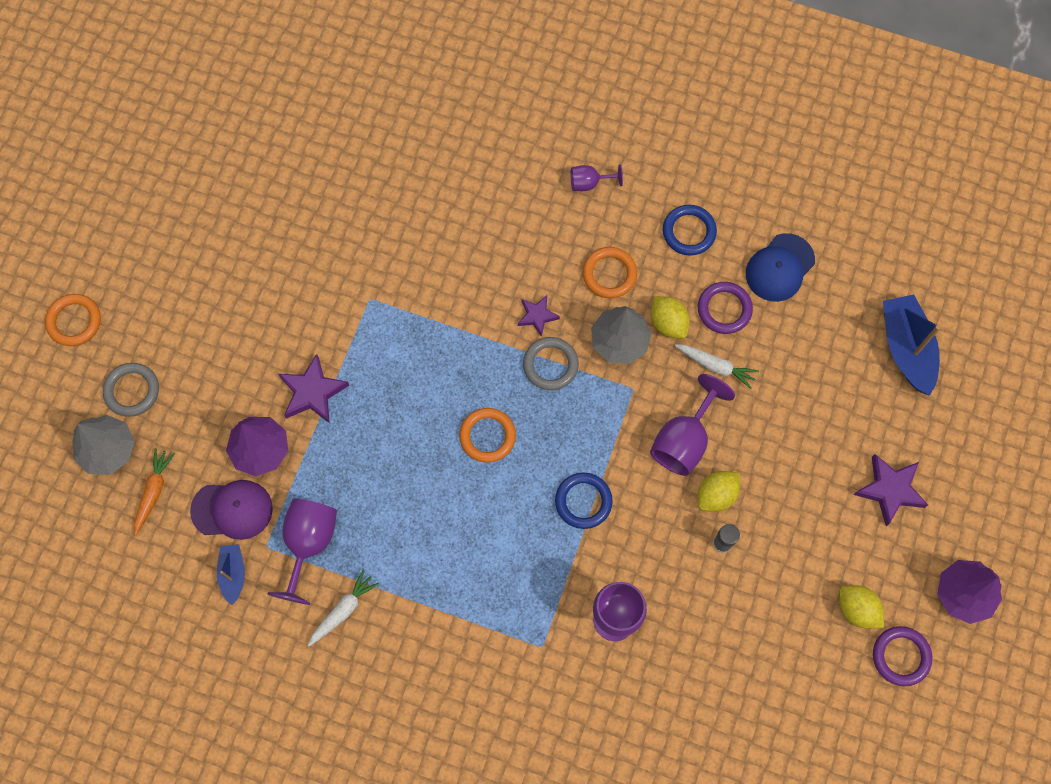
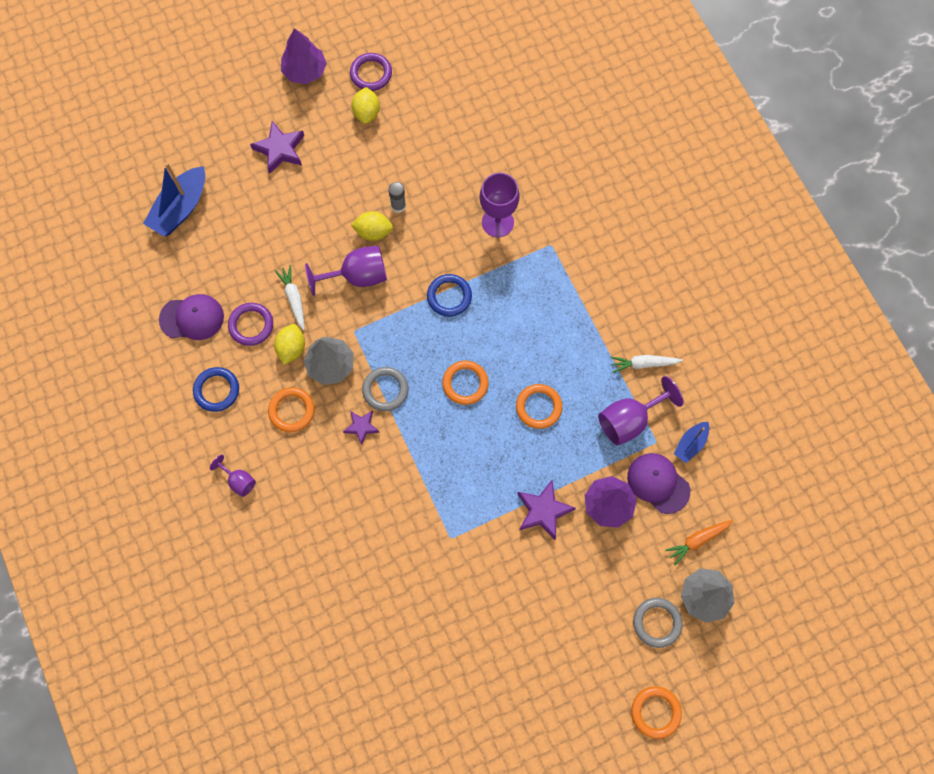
camera: 135 degrees left, 0 degrees up
(402, 477) = (538, 407): none -> orange ring
(779, 268) = (192, 318): blue cap -> purple cap

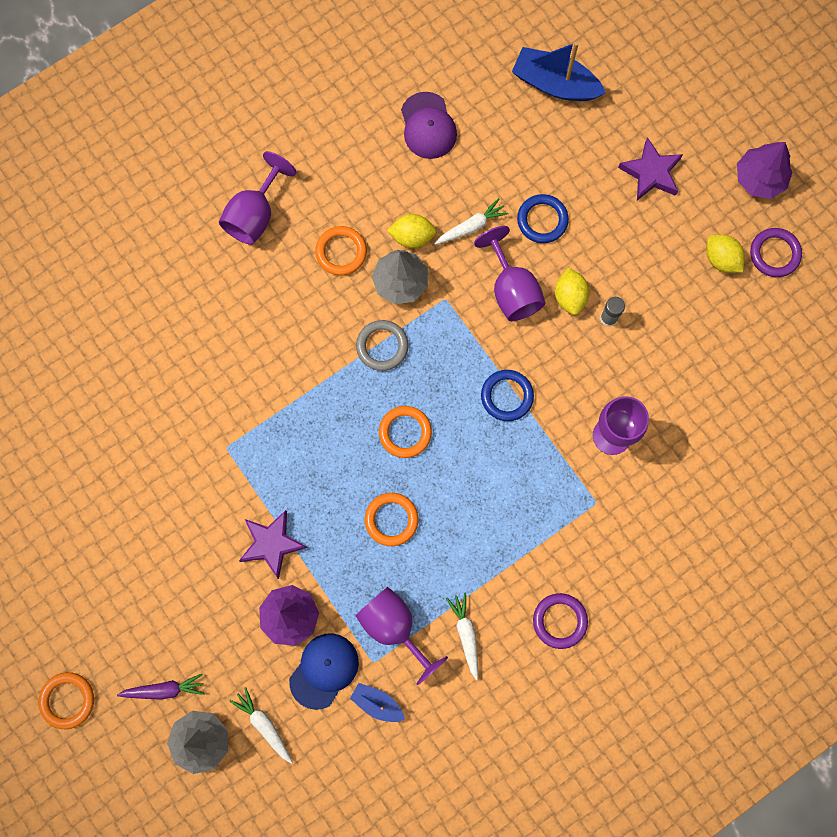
camera: 80 degrees right, 5 degrees up
(216, 390) = (350, 170): blue ring -> blue ring (542, 220)
(239, 481) = (255, 215): purple goblet -> purple goblet, size x1.81
(251, 325) = (431, 189): purple ring -> purple ring (559, 621)
(361, 427) = (335, 329): purple star -> none
(367, 113) = (721, 259): yellow lemon -> yellow lemon turned 60 degrees clockwise
(657, 623) = (164, 689): grey ring -> purple carrot
(658, 483) = (324, 670): purple cap -> blue cap
(697, 540) = (264, 725): orange carrot -> white carrot

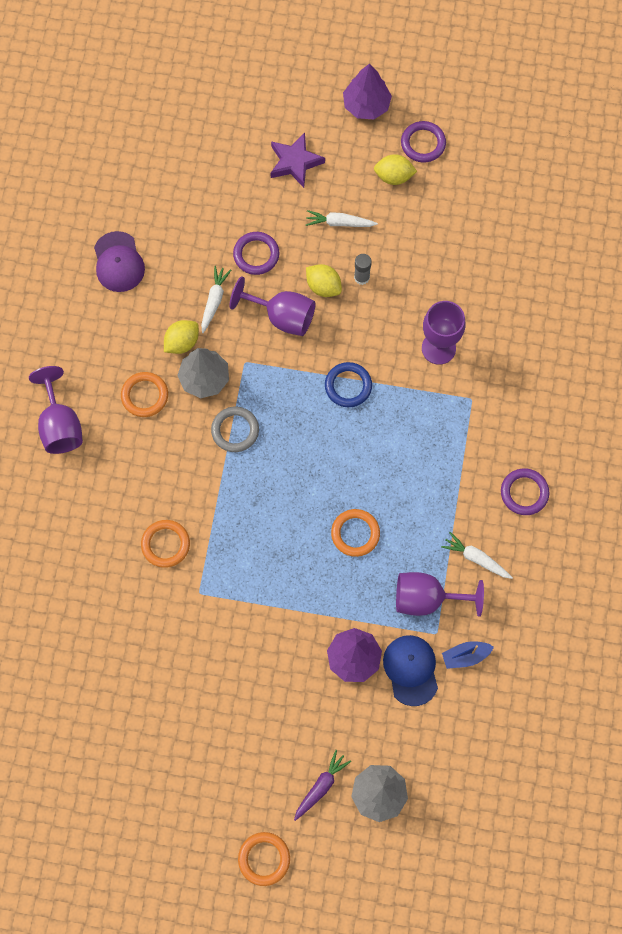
camera: 45 degrees left, 5 degrees down
(264, 725) = (408, 742): white carrot -> white carrot (339, 223)
(271, 544) = (294, 624): purple star -> none
(405, 432) = (307, 470): orange ring -> orange ring (165, 544)
(428, 126) = (118, 262): purple cap -> purple cap turned 45 degrees clockwise
(542, 220) = (256, 255): blue ring -> purple ring
(554, 84) = (175, 161): blue boat -> none

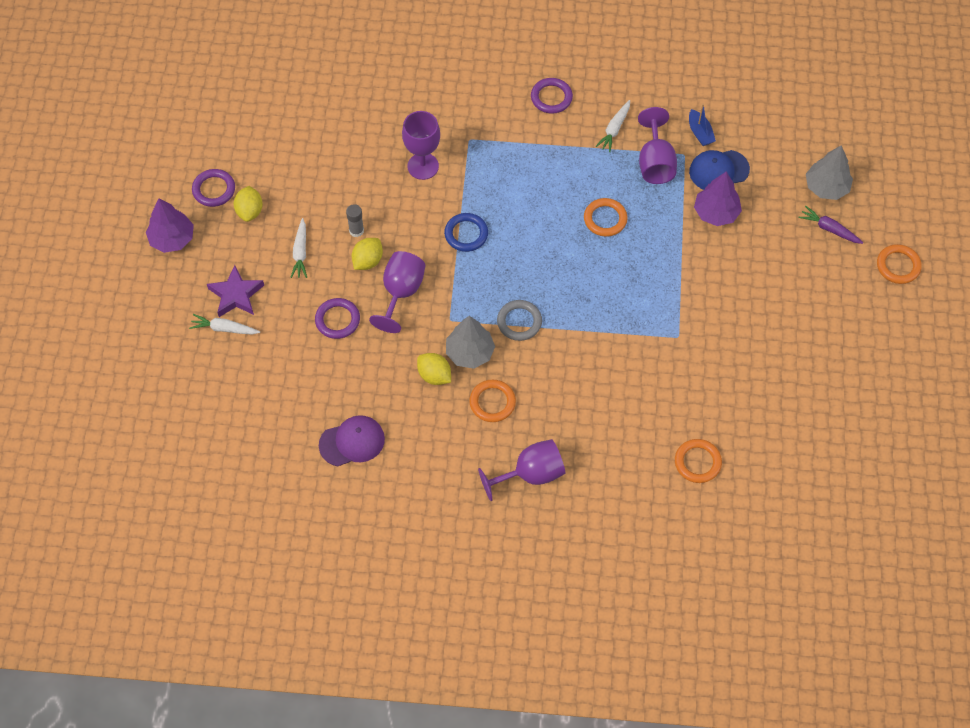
camera: 95 degrees left, 10 degrees down
(165, 544) = (637, 369): orange ring -> orange ring (697, 462)
(214, 300) = (388, 352): white carrot -> white carrot (224, 329)

